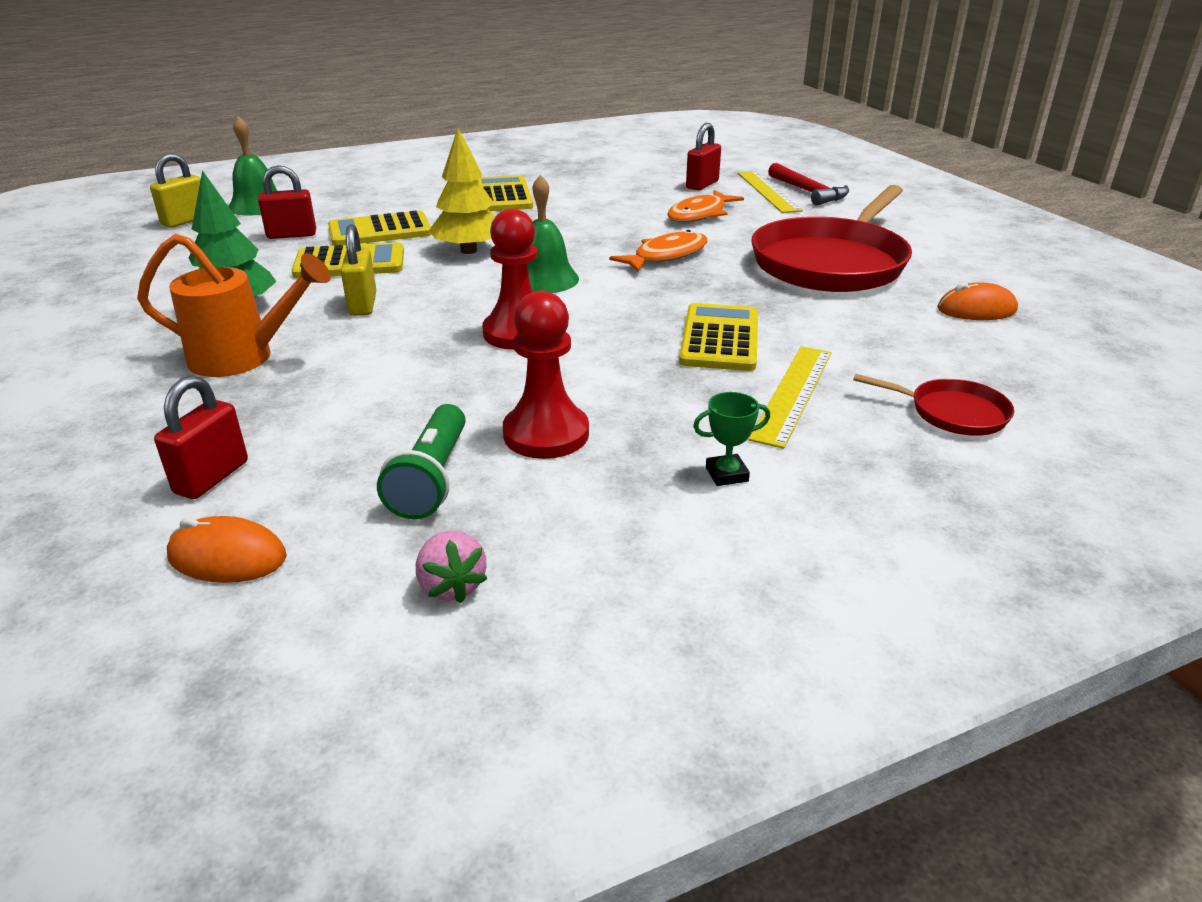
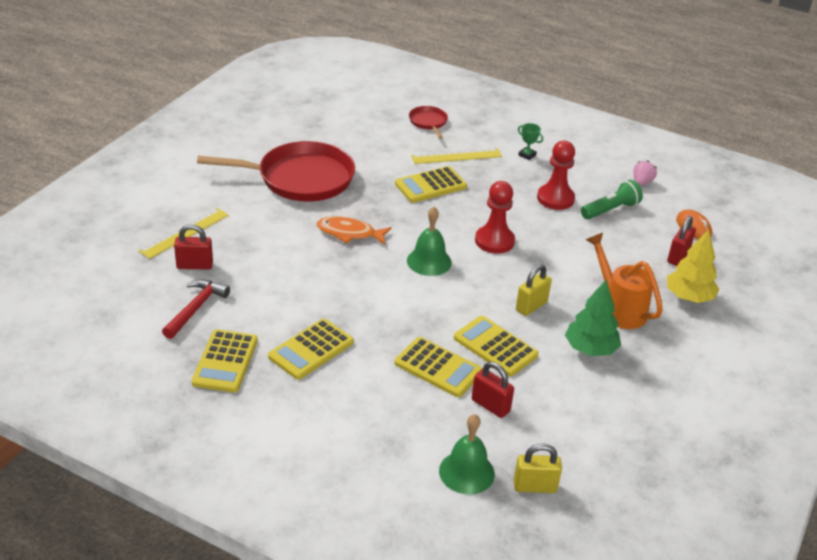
camera: 130 degrees left, 5 degrees up
(212, 477) = (678, 257): red padlock -> red padlock turned 45 degrees counterclockwise
(469, 251) = (424, 309): yellow tree -> yellow tree (688, 297)
(544, 169) = (225, 361): none -> yellow calculator
(699, 214) = (263, 245): orange fish -> none
(808, 192) = (170, 216): red hammer -> red hammer (196, 308)
(976, 310) = (320, 130): orange mouse -> none

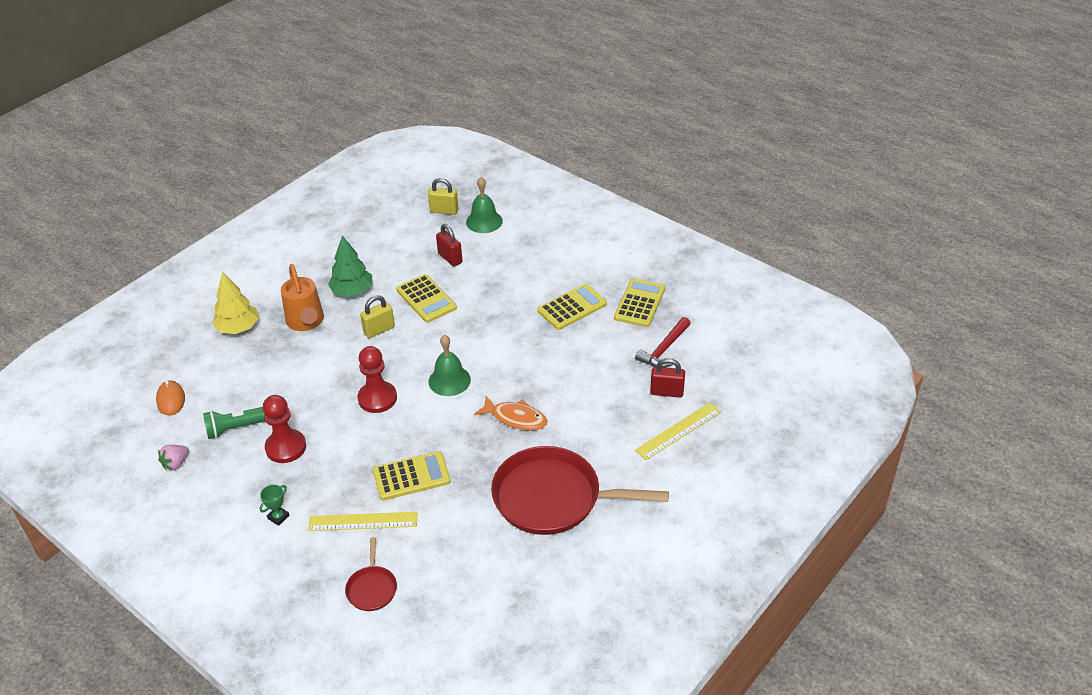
camera: 165 degrees left, 5 degrees up
(438, 368) = (477, 286): yellow calculator -> none
(527, 155) = (278, 517): green trophy -> green trophy turned 75 degrees clockwise
(678, 257) = (214, 368): red padlock -> none

